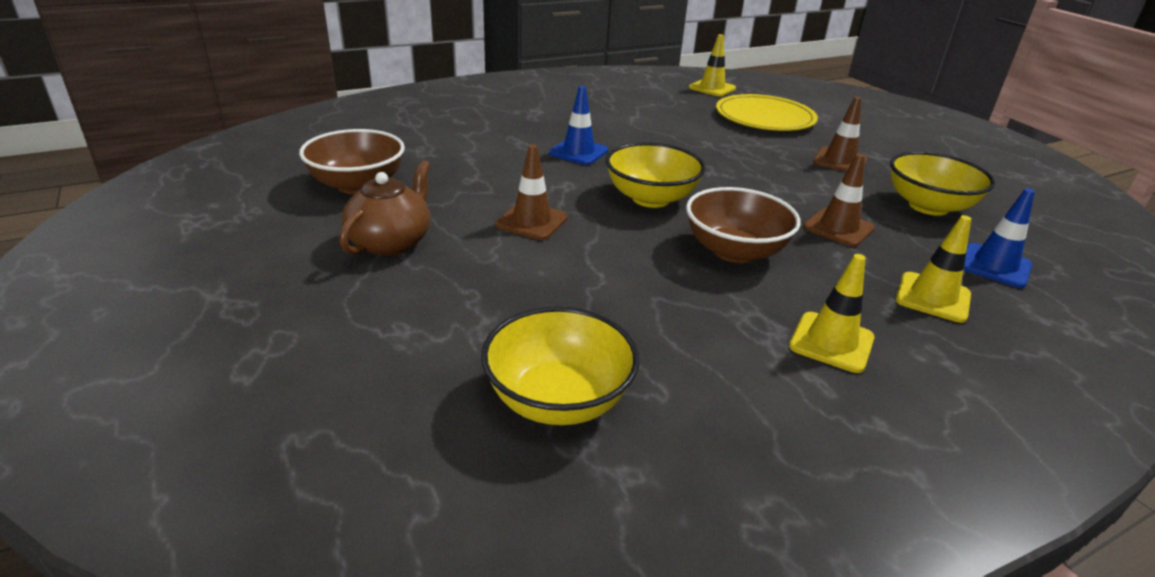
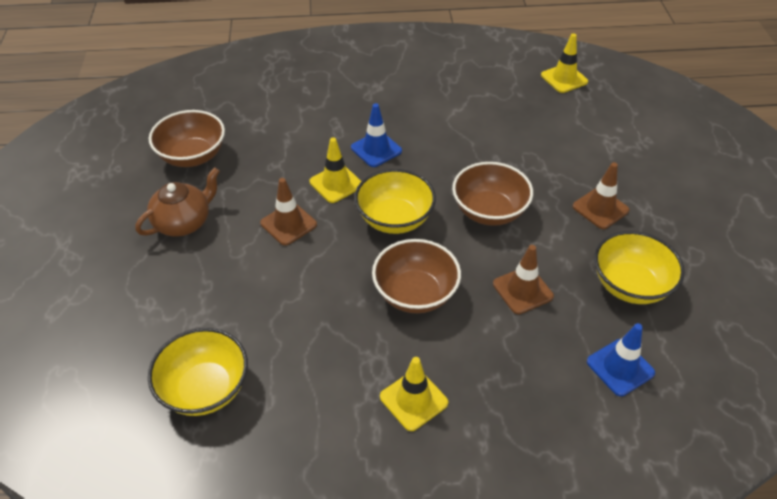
camera: 25 degrees right, 15 degrees up
(741, 178) = (489, 211): none -> brown bowl
(764, 118) = (580, 133): yellow plate -> none
(932, 297) = (531, 383): yellow traffic cone -> yellow traffic cone (336, 183)

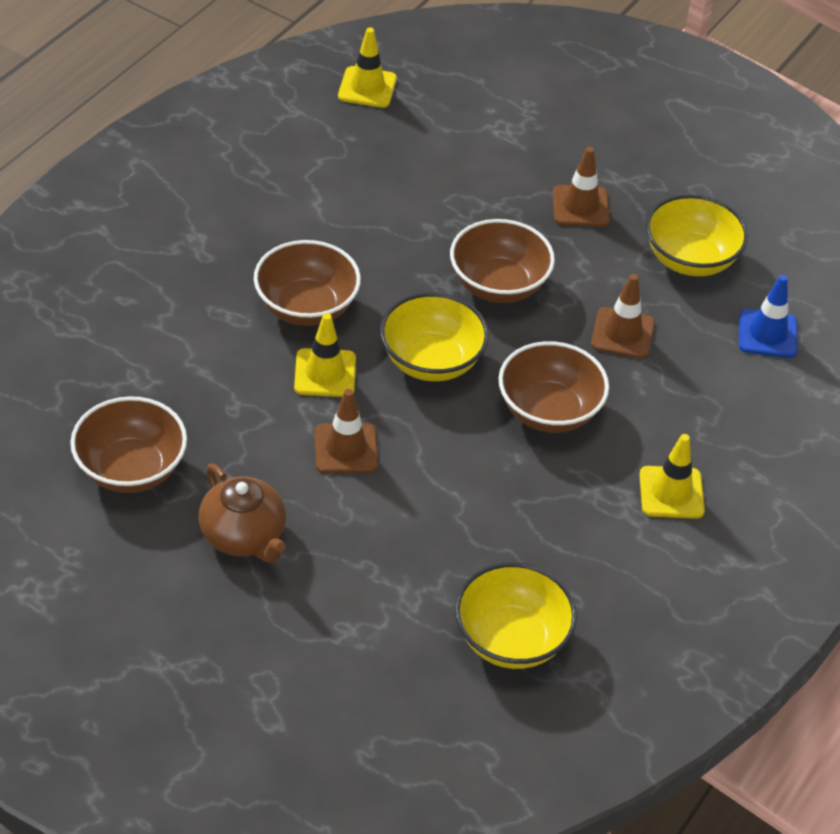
camera: 55 degrees left, 0 degrees up
(184, 222) = (244, 536): brown teapot -> brown teapot turned 150 degrees clockwise
(376, 149) = (306, 307): blue traffic cone -> brown bowl

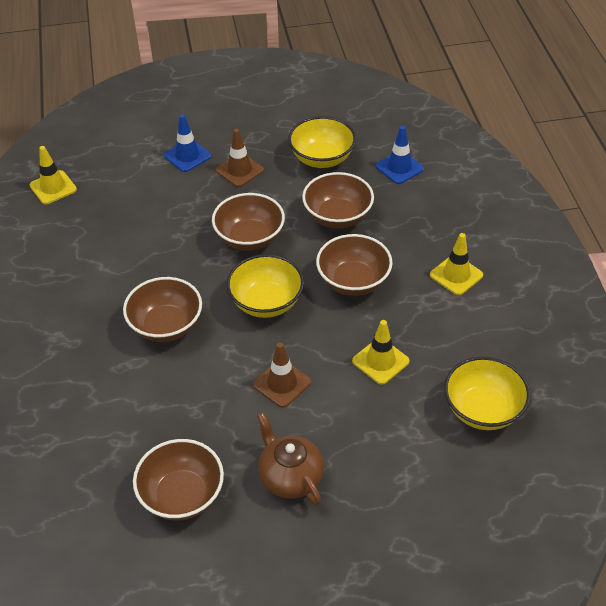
camera: 40 degrees left, 0 degrees up
(244, 536) = (290, 476): brown teapot -> brown teapot turned 135 degrees counterclockwise
(325, 373) = (220, 353): yellow traffic cone -> yellow traffic cone (380, 361)
(544, 151) = (187, 156): none -> blue traffic cone
(622, 333) = (337, 217): brown traffic cone -> brown bowl

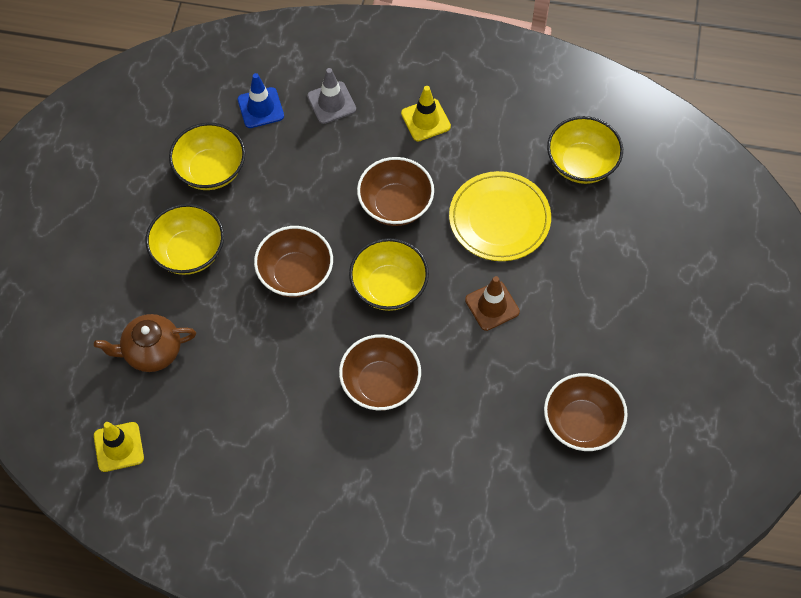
camera: 70 degrees left, 15 degrees up
(187, 156) = (138, 296): blue traffic cone -> none
(239, 170) = (189, 252): brown traffic cone -> yellow bowl
(290, 476) = (593, 332): brown teapot -> brown teapot (151, 351)
(337, 217) = (303, 187): brown bowl -> none
(380, 361) = (499, 219): yellow traffic cone -> yellow plate
(433, 208) = (331, 103): none -> grey traffic cone

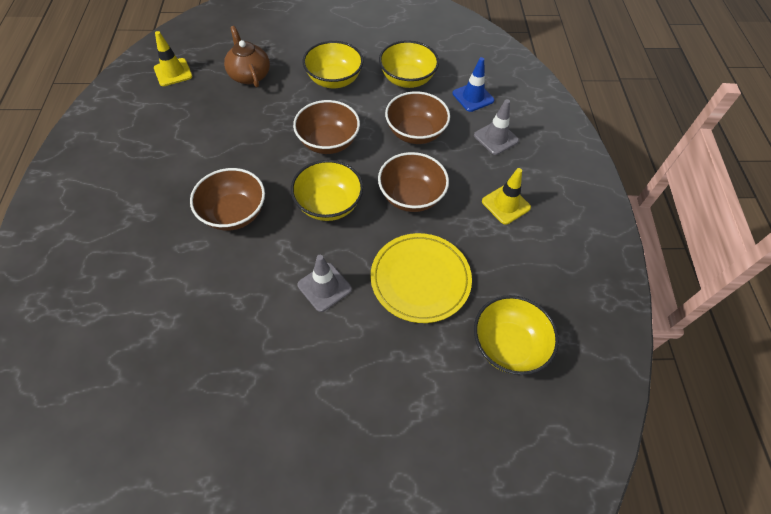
camera: 75 degrees right, 5 degrees down
(492, 306) = (324, 287): brown traffic cone -> grey traffic cone
(581, 423) = (203, 389): brown bowl -> brown bowl (415, 133)

